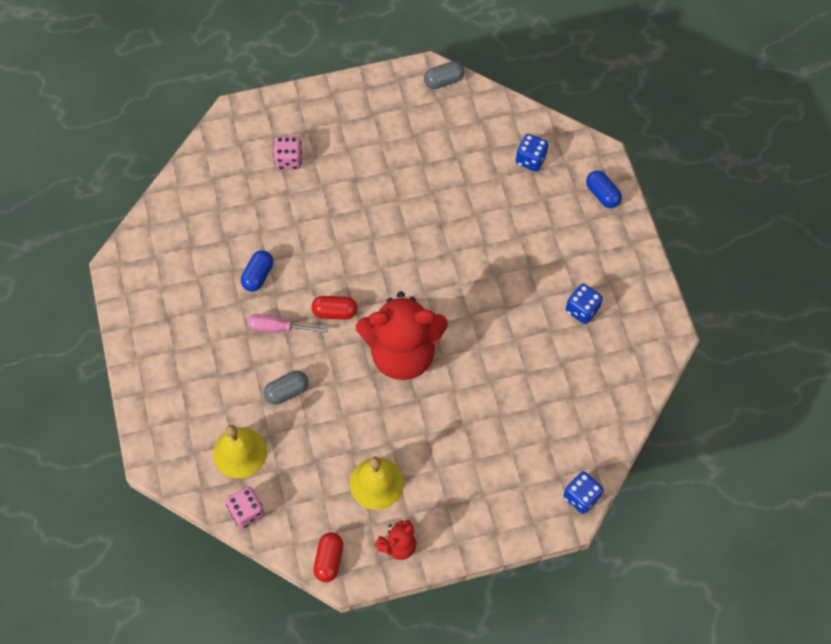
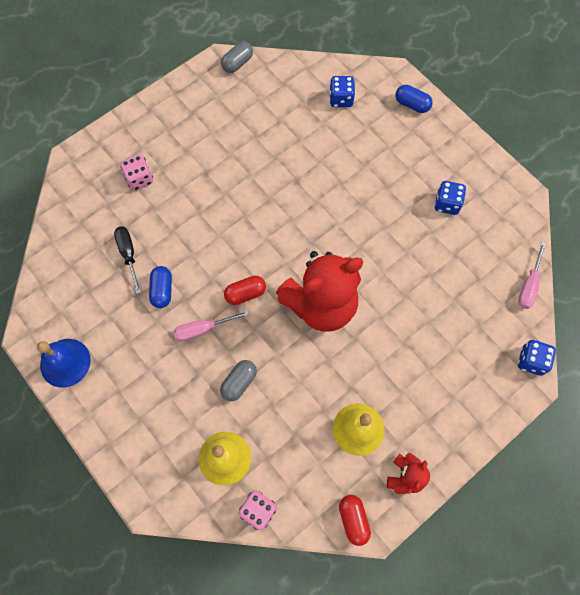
camera: 25 degrees left, 5 degrees up
(138, 304) = (65, 362): none -> blue bell
(243, 228) = (128, 254): none -> black screwdriver
(621, 425) = (529, 285): none -> pink screwdriver

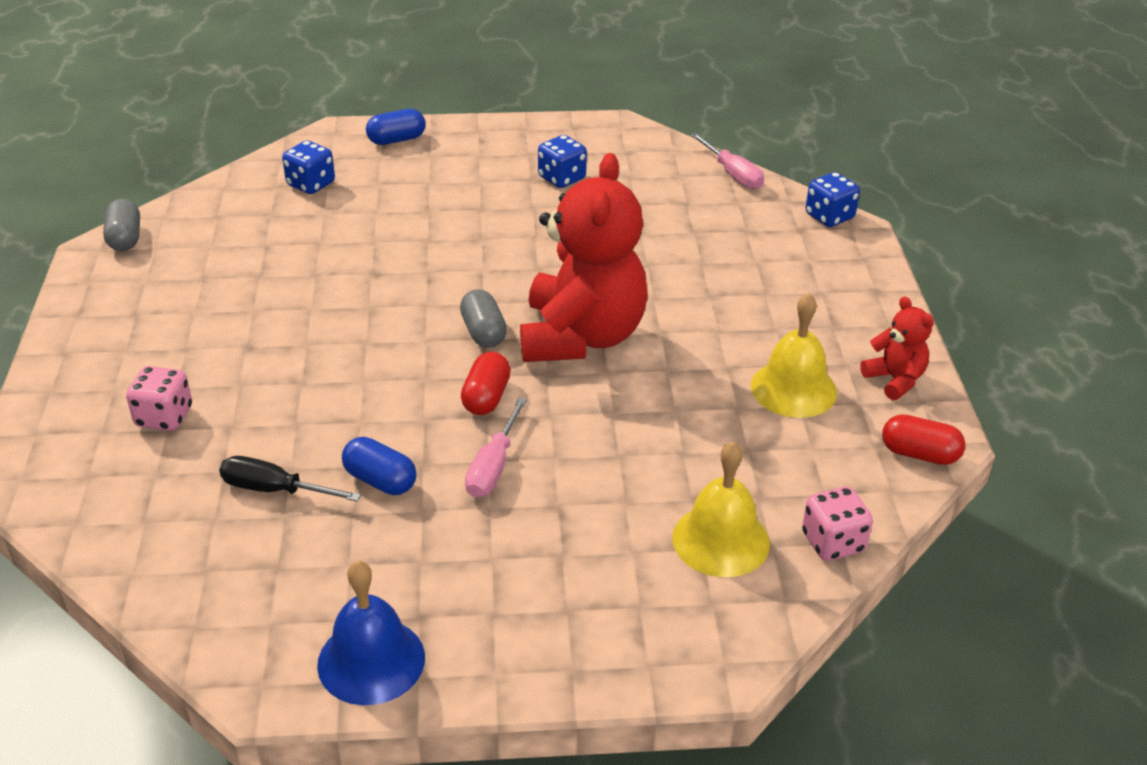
camera: 55 degrees left, 30 degrees down
(239, 382) = (617, 469): grey capsule -> grey capsule (483, 332)

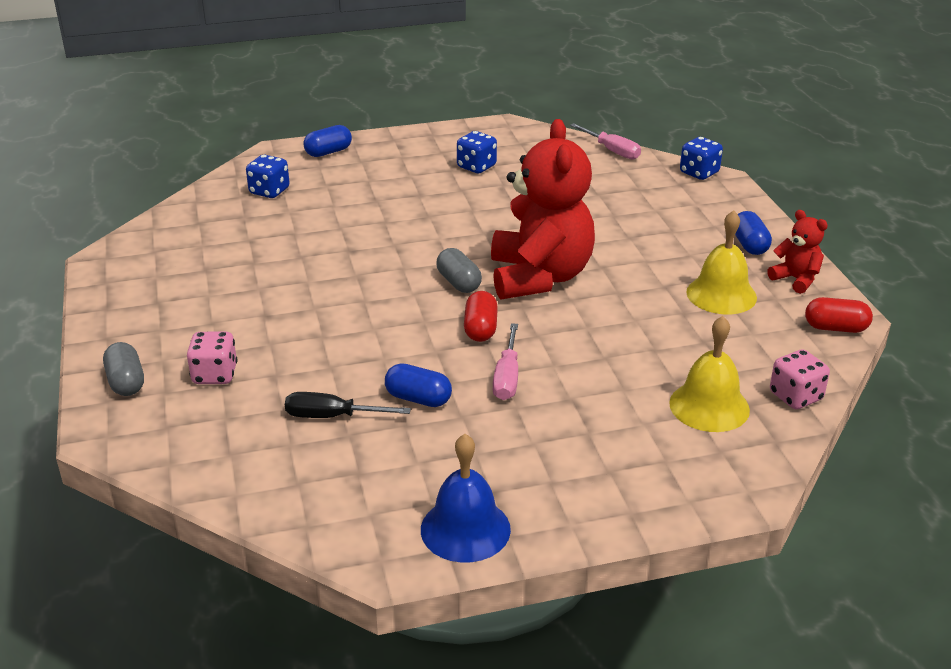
camera: 10 degrees left, 5 degrees down
(125, 238) = (125, 247): grey capsule -> grey capsule (126, 382)
(854, 324) = (749, 245): none -> blue capsule

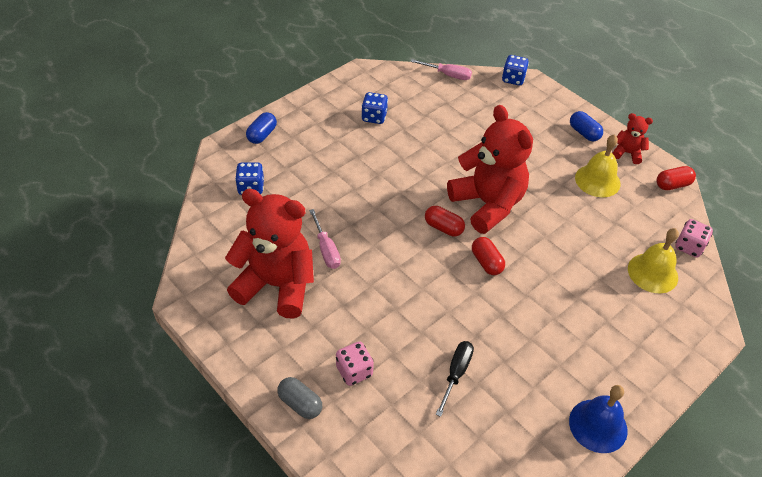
camera: 30 degrees left, 15 degrees up
(209, 277) = (276, 285): none -> red teddy bear
(332, 416) = (456, 373): black screwdriver -> black screwdriver turned 135 degrees clockwise
(418, 398) = (495, 336): blue capsule -> none
(459, 283) = (443, 227): grey capsule -> red capsule
(507, 377) = (531, 296): pink screwdriver -> pink screwdriver (326, 249)

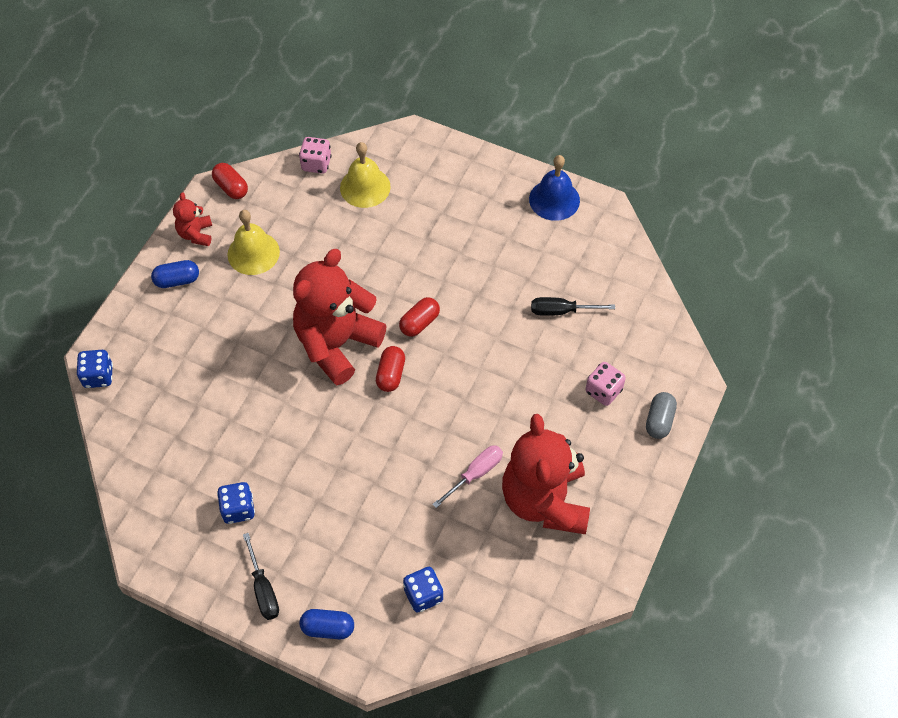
camera: 110 degrees left, 10 degrees up
(309, 114) = (263, 589): none -> black screwdriver
(448, 75) = (117, 452): pink screwdriver -> none
(584, 133) = (177, 280): blue capsule -> blue capsule turned 45 degrees clockwise

